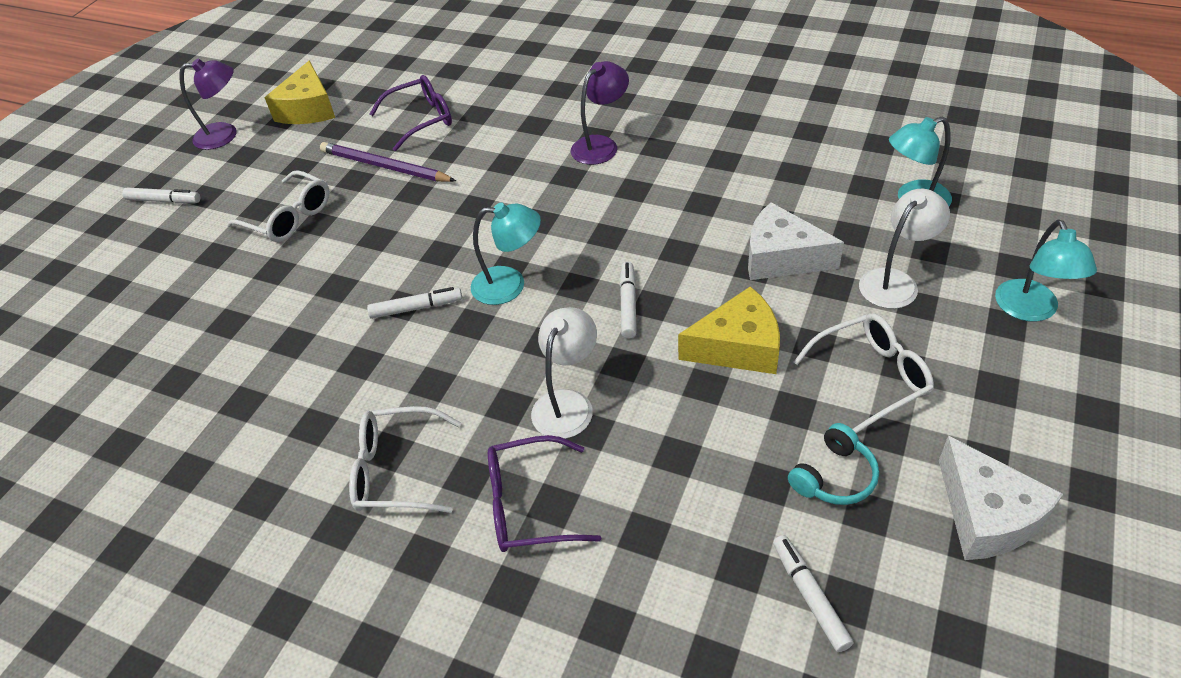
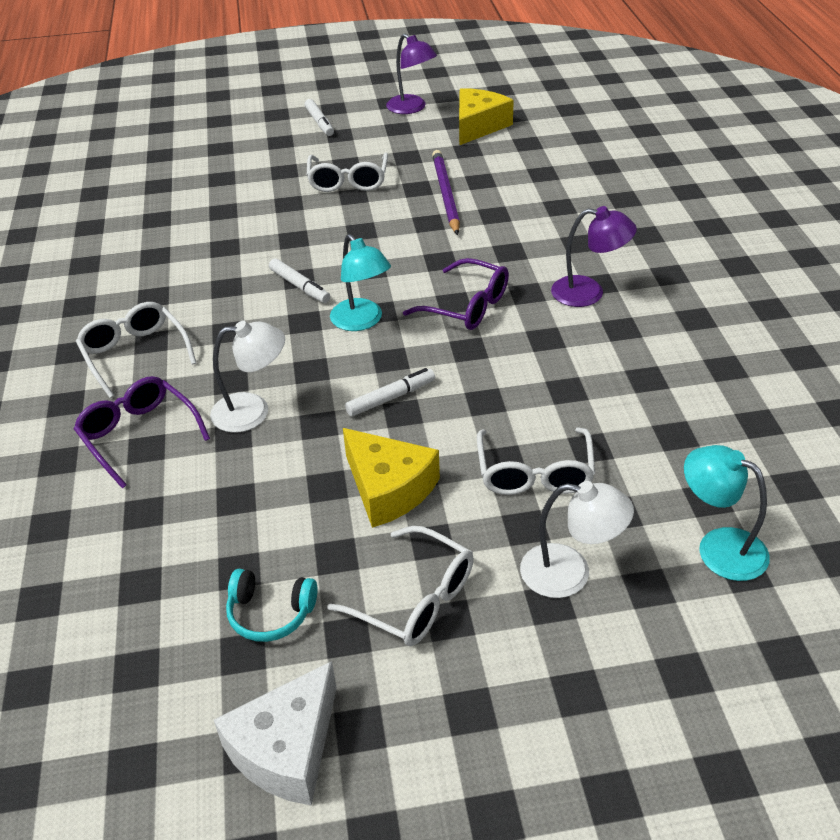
camera: 55 degrees right, 5 degrees down
(308, 109) = (478, 126): yellow cheese -> yellow cheese turned 150 degrees clockwise
(421, 119) = (522, 183): purple glasses -> purple glasses (467, 306)
(781, 257) = (534, 474): white cheese -> white glasses
(809, 596) = (129, 641): white marker -> none
(1030, 310) = (617, 709): turquoise lamp -> none

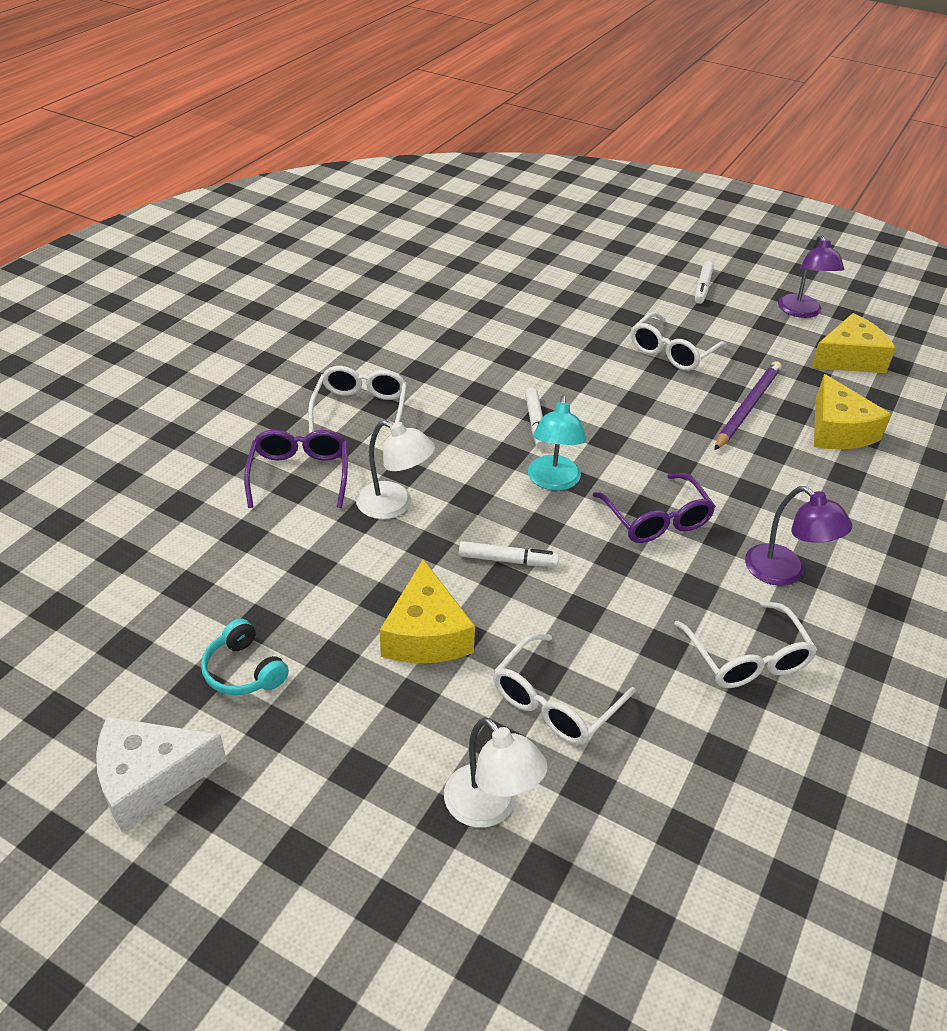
camera: 35 degrees right, 0 degrees up
(415, 599) = (350, 737): white glasses -> white glasses (747, 658)
(522, 179) = (838, 430): none -> yellow cheese
(719, 547) = (646, 885): turquoise lamp -> none

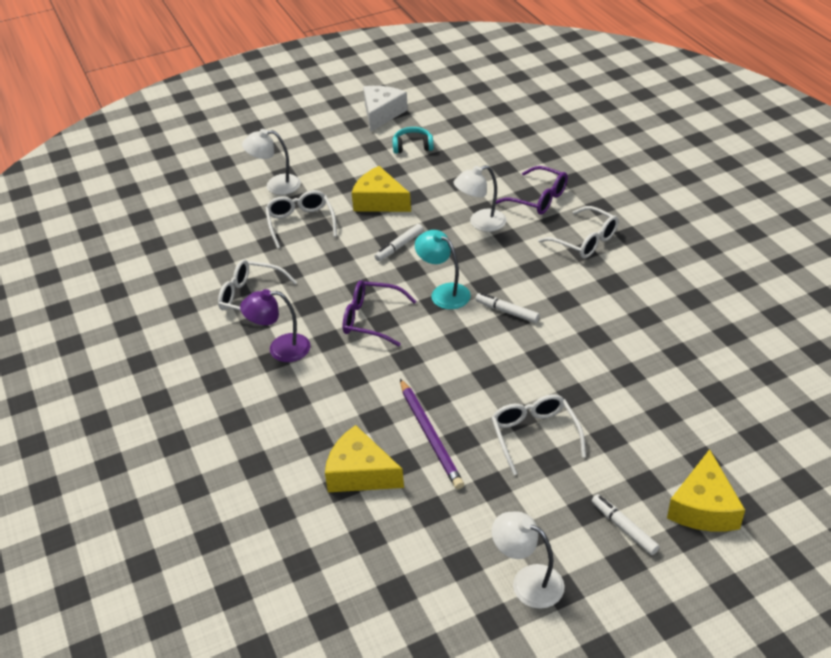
camera: 130 degrees right, 0 degrees up
(802, 312) = (528, 581): purple lamp -> white lamp
(849, 358) = (432, 559): yellow cheese -> yellow cheese (703, 507)

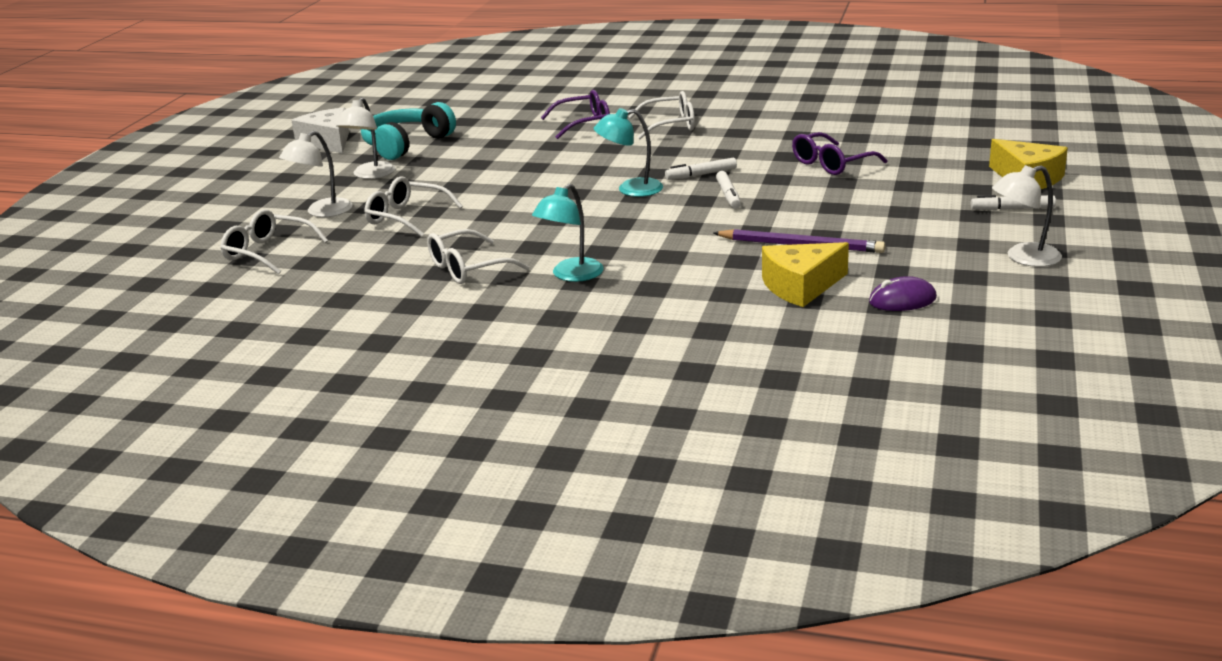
camera: 50 degrees left, 15 degrees down
(280, 349) = (571, 275): purple lamp -> turquoise lamp
(371, 319) = (607, 226): purple glasses -> purple glasses (831, 164)
(379, 201) = (452, 178): yellow cheese -> none
(384, 542) = (902, 300): none -> purple mouse
(399, 246) = (532, 188): white marker -> white marker (728, 195)
(412, 146) = (406, 144): turquoise headphones -> turquoise headphones, size x1.79
(480, 223) = (570, 151): white lamp -> white lamp (370, 175)
(534, 435) = (864, 208): white glasses -> white glasses (267, 252)

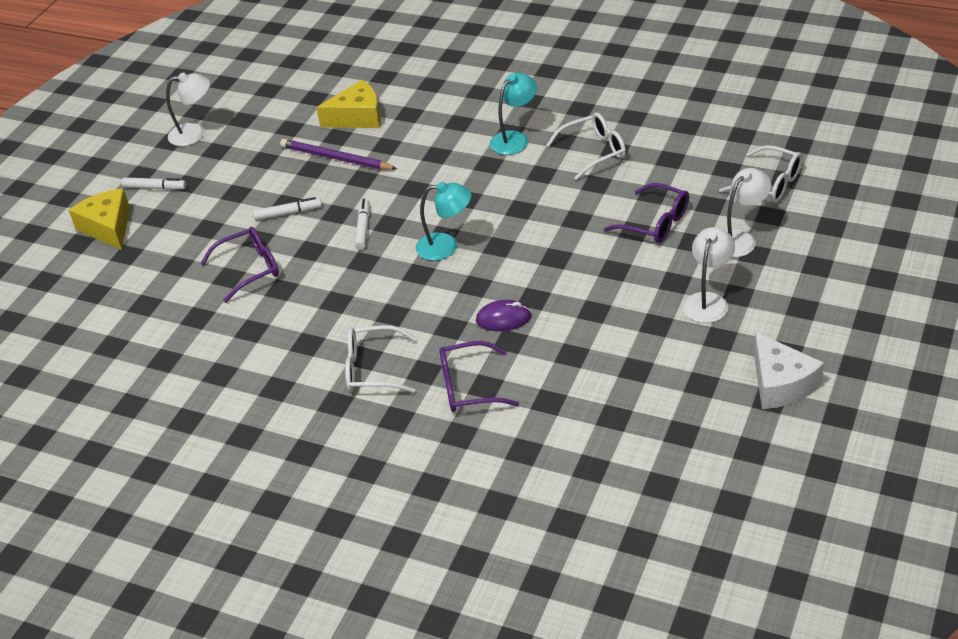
camera: 170 degrees left, 15 degrees up
(406, 144) = (681, 364): turquoise headphones -> none
(406, 217) = (655, 223): white glasses -> purple glasses
(701, 175) = (374, 264): white marker -> white marker (288, 213)
(902, 300) = (300, 101): purple mouse -> purple mouse (503, 319)

